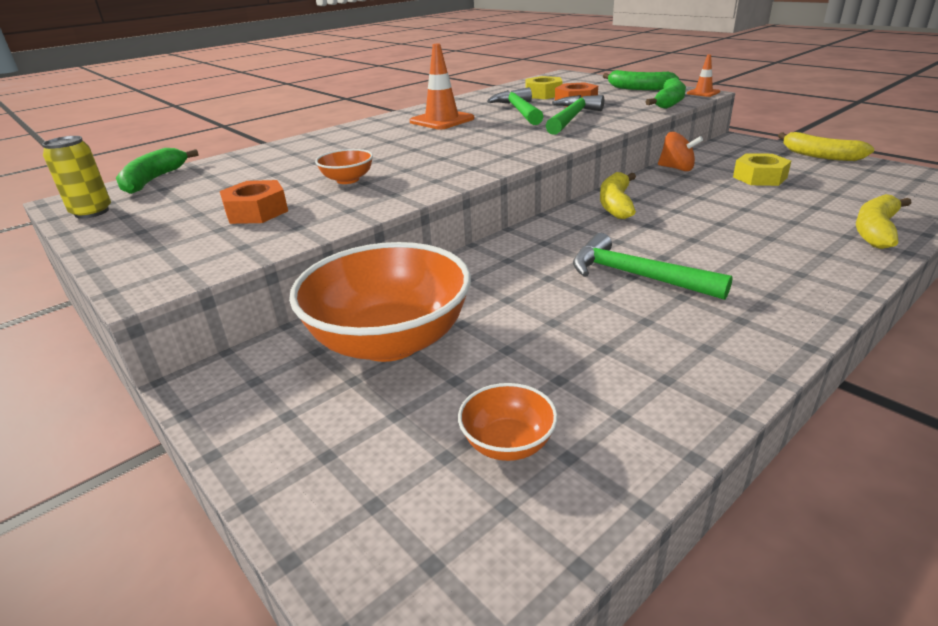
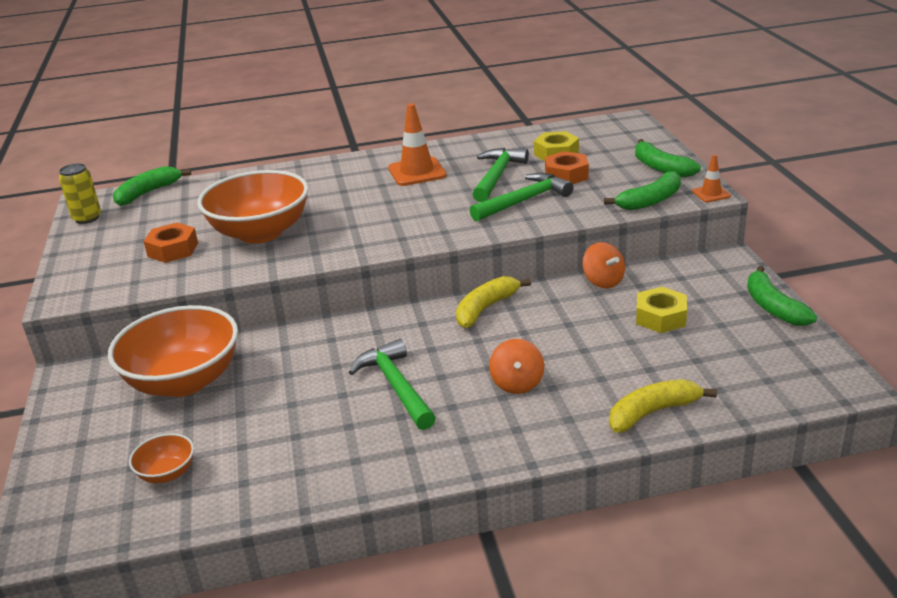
camera: 30 degrees right, 0 degrees up
(348, 180) = (260, 233): orange bowl -> orange bowl, size x2.24
(738, 243) = (517, 383): none -> orange spinning top
(820, 155) = (773, 307): yellow banana -> green banana

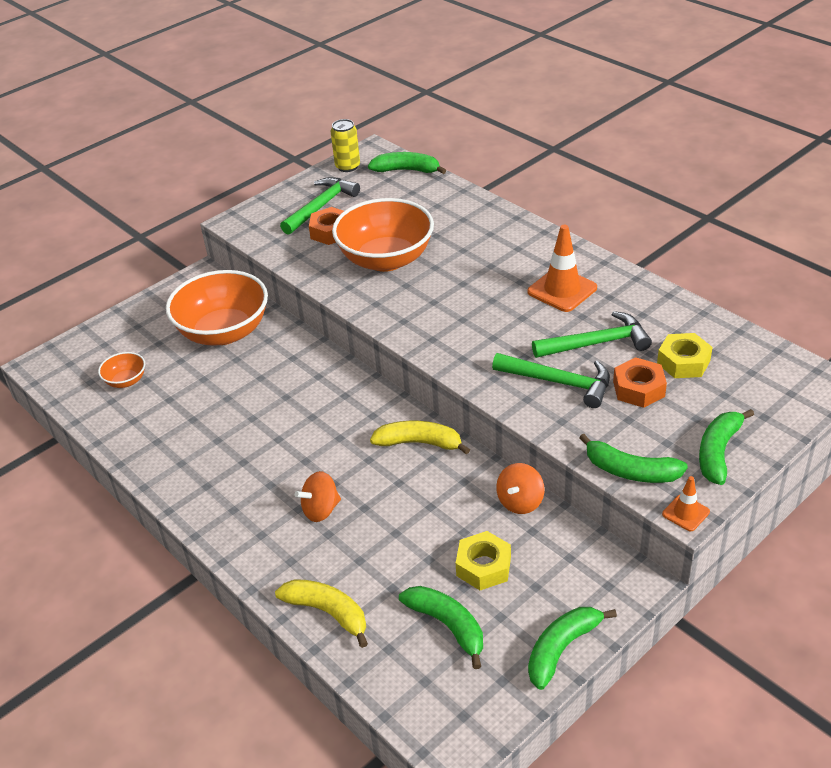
camera: 60 degrees right, 10 degrees up
(396, 386) = (278, 441): green hammer -> green hammer (321, 207)
(713, 352) = (447, 626): none -> green banana

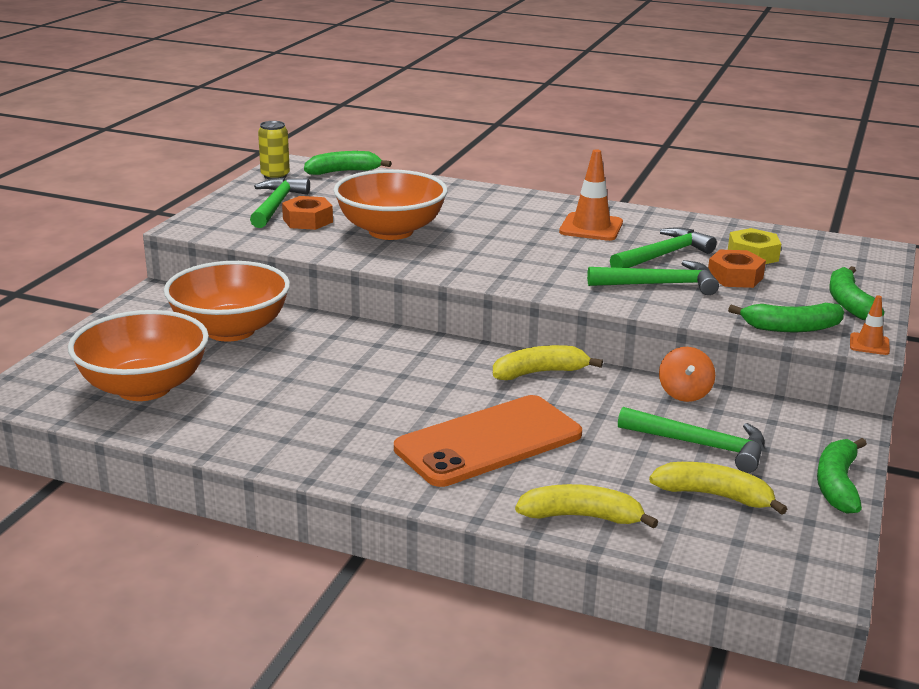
camera: 30 degrees left, 15 degrees down
(126, 381) = (144, 388): orange bowl -> orange bowl, size x2.24
(321, 510) = (488, 441): orange spinning top -> orange phone
(447, 626) = (714, 495): green banana -> yellow banana
(483, 566) = (700, 445): yellow nut -> green hammer

